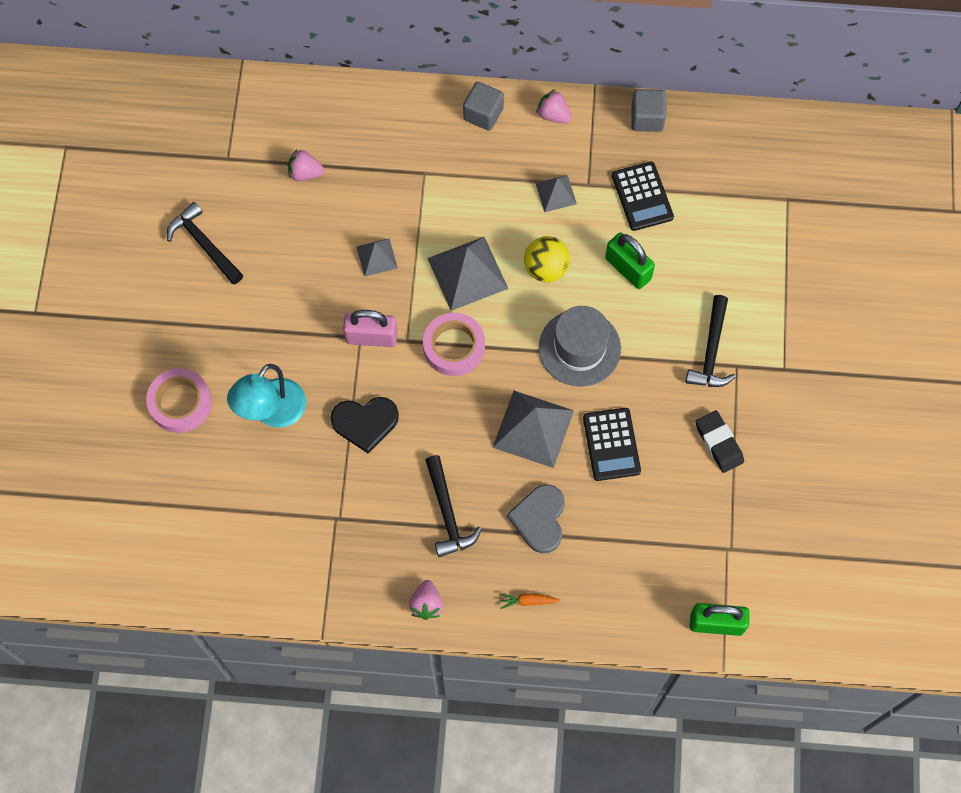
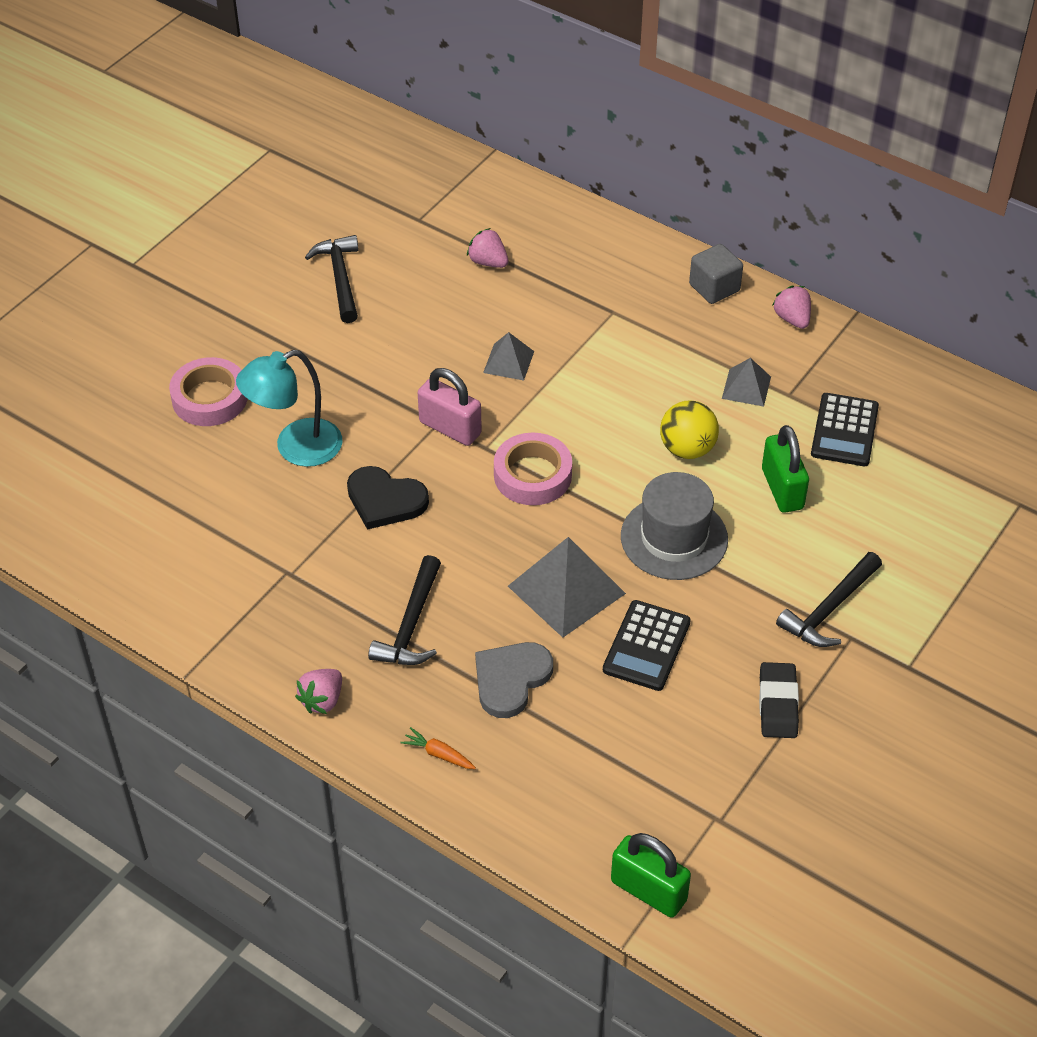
camera: 30 degrees right, 20 degrees down
(467, 273) = (596, 416): grey pyramid -> none
(647, 118) = (898, 363): grey cube -> none

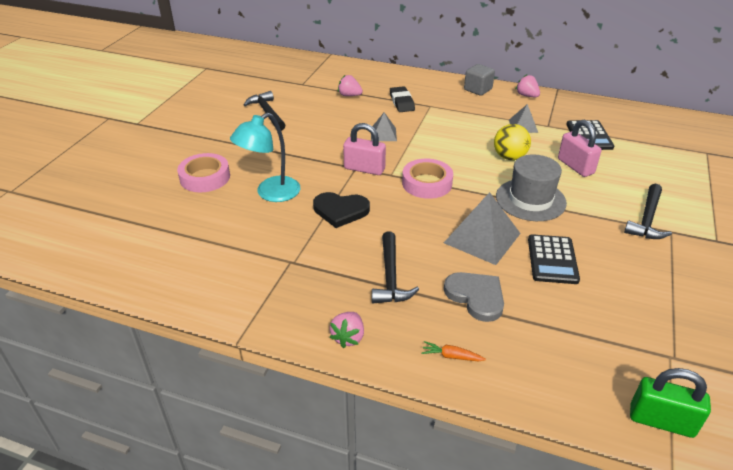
camera: 15 degrees left, 10 degrees down
(511, 679) = (476, 297): grey heart -> grey heart turned 120 degrees clockwise
(777, 704) = (657, 276): black eraser -> black eraser (401, 102)
(782, 489) = (575, 166): green padlock -> pink padlock

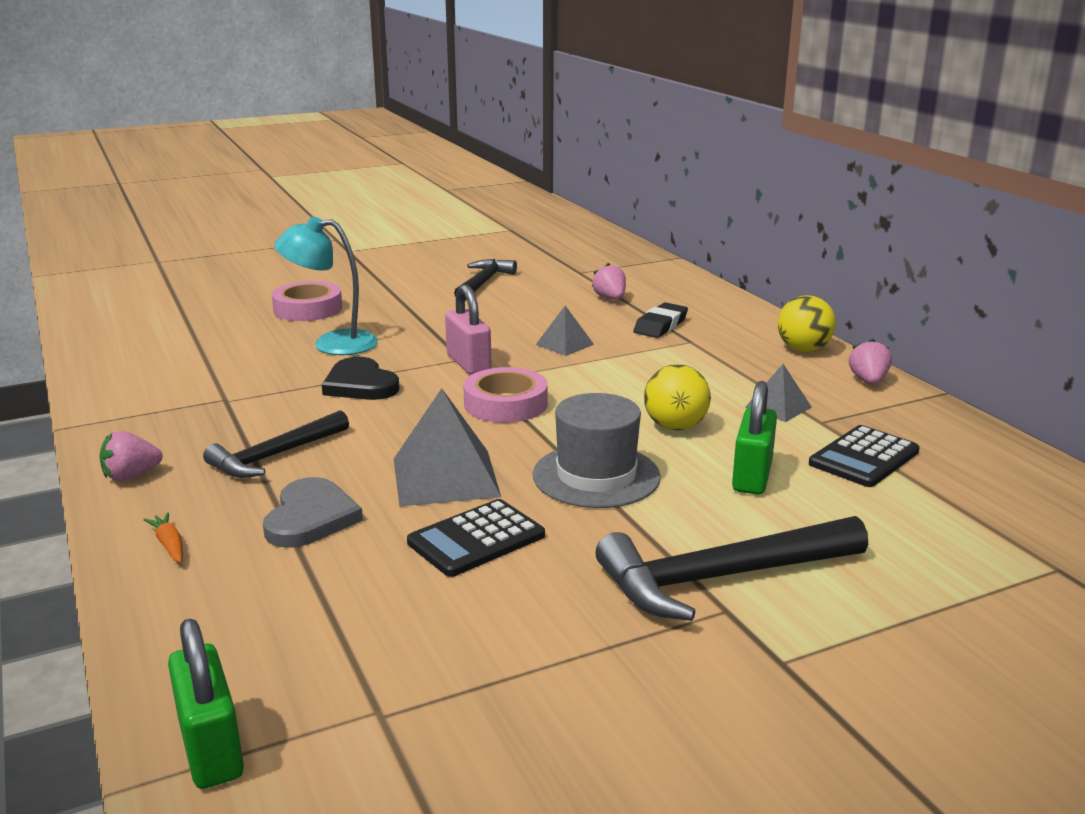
camera: 45 degrees right, 15 degrees down
(478, 89) = (803, 349): grey cube -> yellow ball
(575, 166) = (752, 476): pink padlock -> green padlock
(647, 219) = (720, 578): black hammer -> black hammer, size x1.52

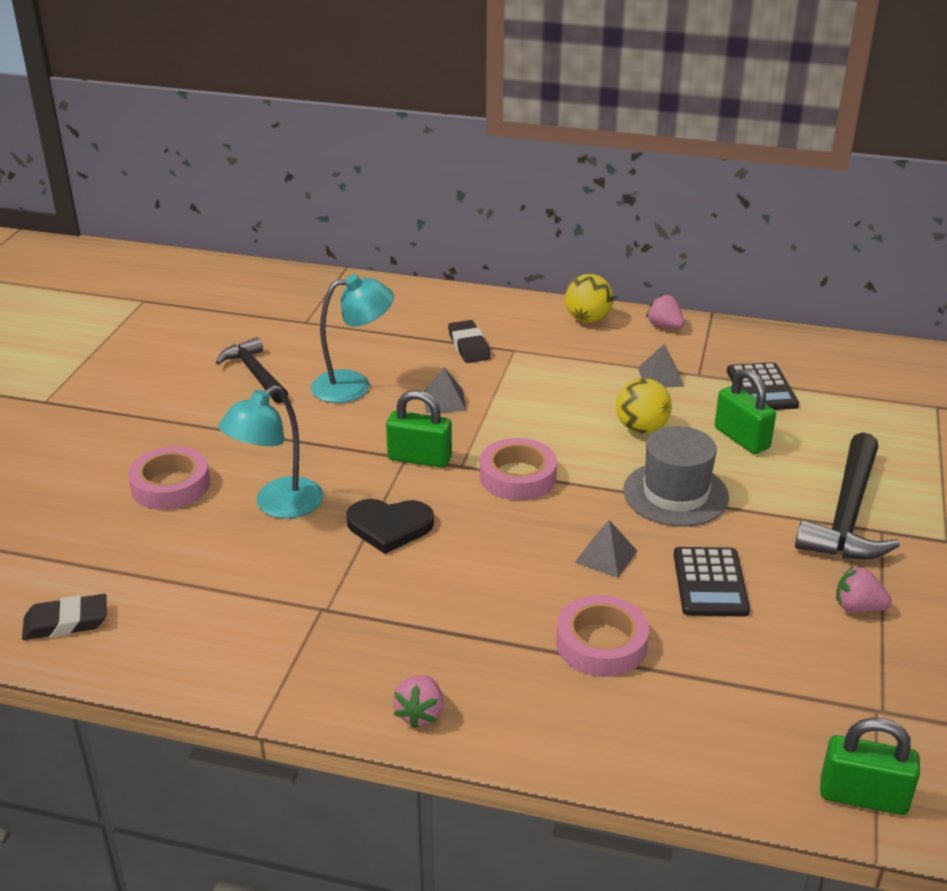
camera: 50 degrees left, 10 degrees up
(119, 337) = (66, 622): none -> black eraser
(169, 545) = (571, 730): orange carrot -> none
(275, 456) = (474, 622): black hammer -> none
(310, 518) = (601, 643): grey heart -> pink tape
(445, 477) = (606, 556): grey pyramid -> grey pyramid, size x0.55
(468, 363) = (419, 458): pink padlock -> green padlock
(526, 312) = (353, 385): none -> turquoise lamp
(610, 298) = (384, 338): pink strawberry -> pink strawberry (858, 607)

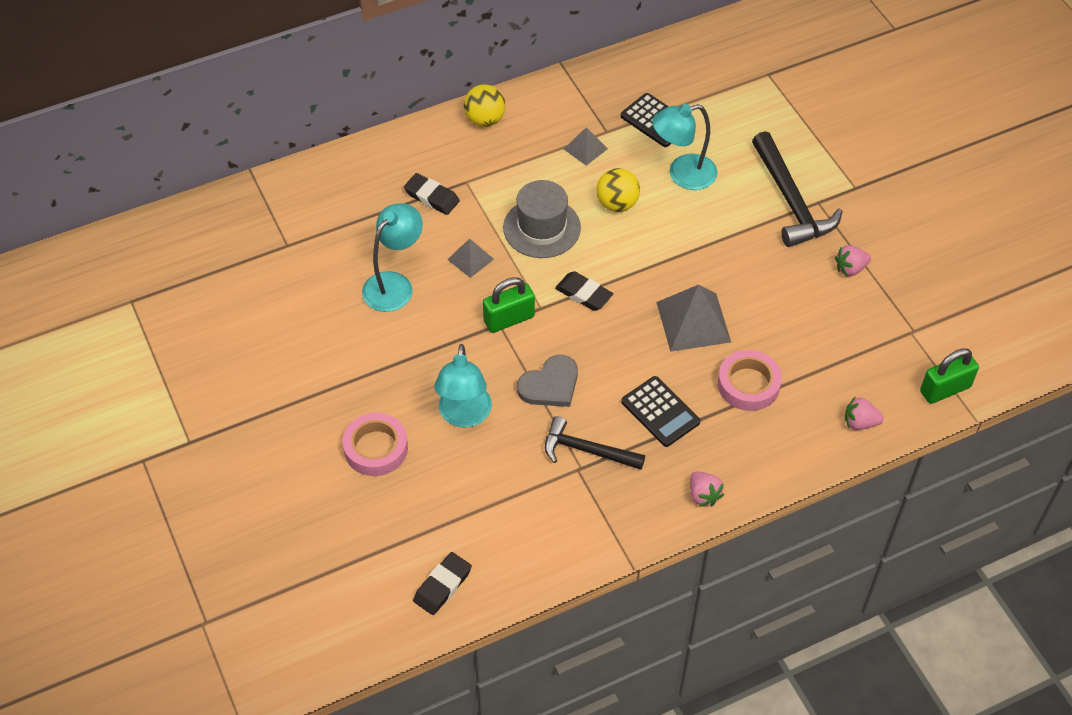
camera: 40 degrees left, 20 degrees up
(255, 373) = (311, 318): black hammer -> black hammer (586, 450)
(389, 526) = (550, 385): black heart -> grey heart
(518, 476) = (584, 294): pink tape -> black eraser
(606, 556) = (693, 322): grey pyramid -> grey pyramid, size x1.81
(664, 326) = (542, 96): pink strawberry -> pink strawberry (860, 423)
(675, 494) = (686, 247): grey hat -> grey hat (542, 228)
(710, 583) = (764, 303): black calculator -> black calculator (660, 412)
(741, 438) = (682, 174): green padlock -> turquoise lamp

